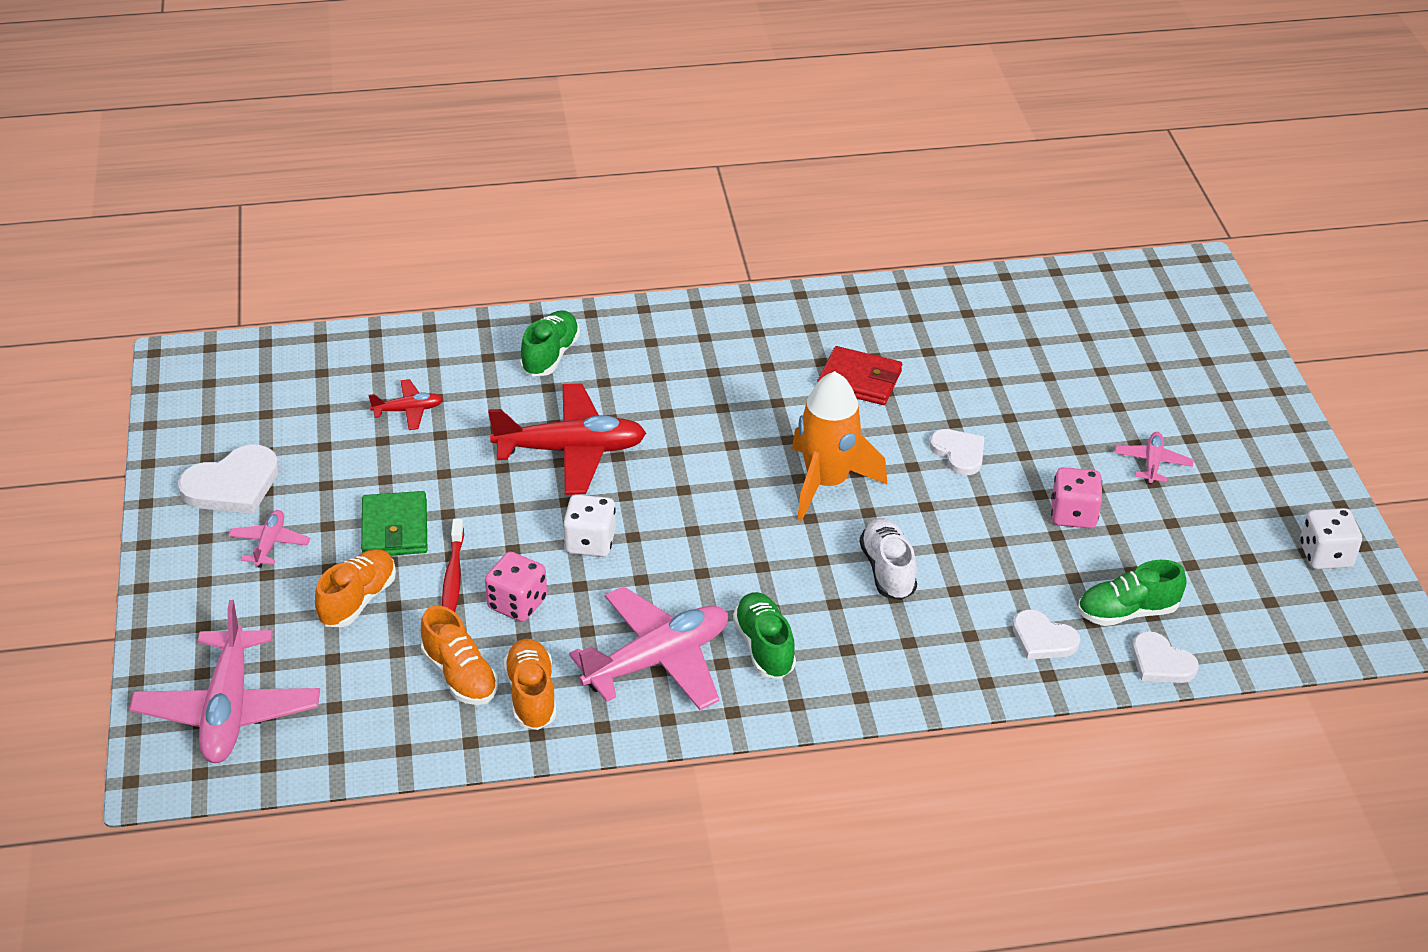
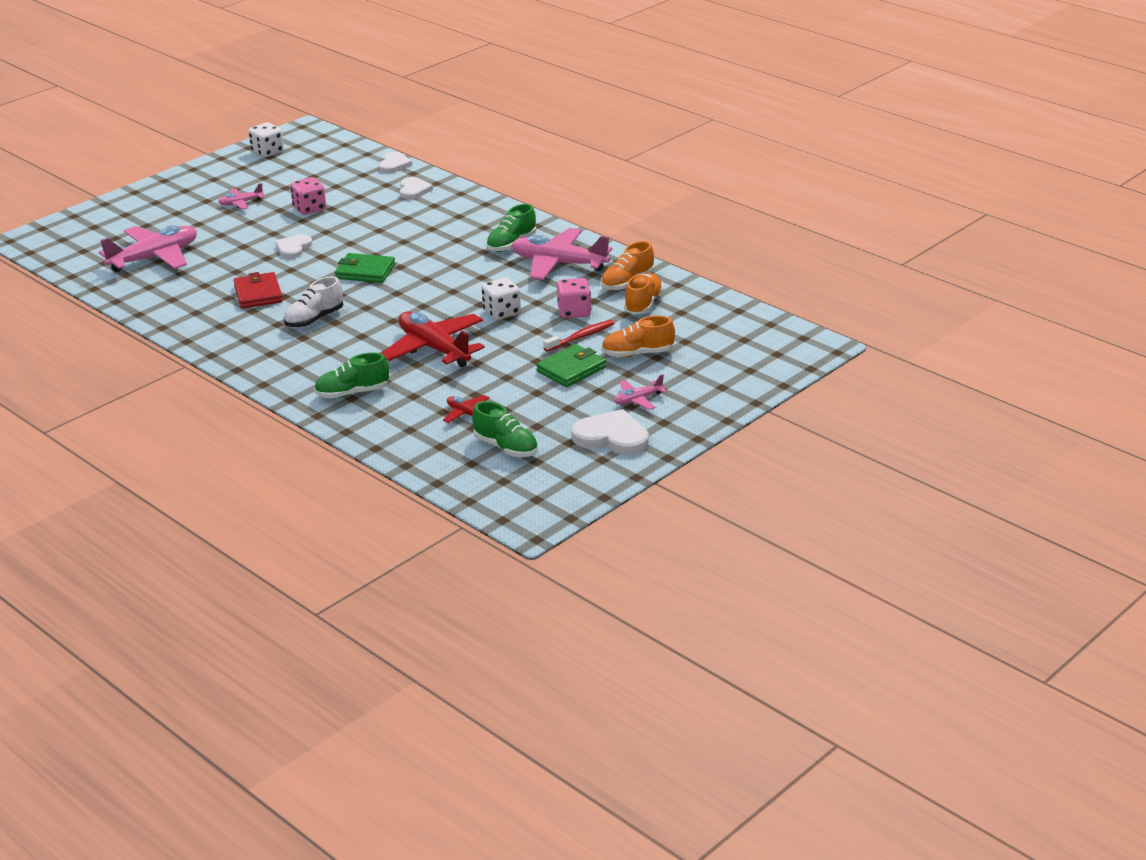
camera: 125 degrees left, 10 degrees down
(228, 709) = (758, 350): pink plane -> pink plane (154, 258)
(827, 483) = (365, 271): orange rocket -> green wallet
(887, 570) = (414, 236): white shoe -> white shoe (314, 319)
(1127, 612) = (368, 179): green shoe -> green shoe (506, 447)

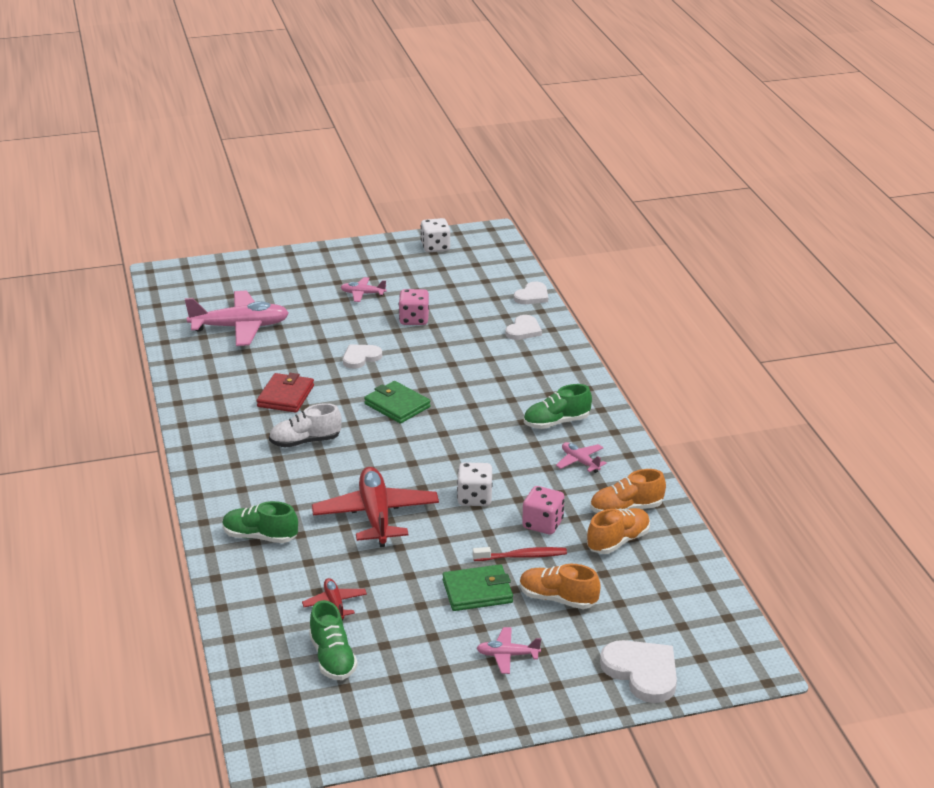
camera: 30 degrees right, 0 degrees up
(559, 264) = (580, 462): pink plane -> pink plane, size x0.48
(612, 437) = (441, 690): white heart -> white heart (642, 672)

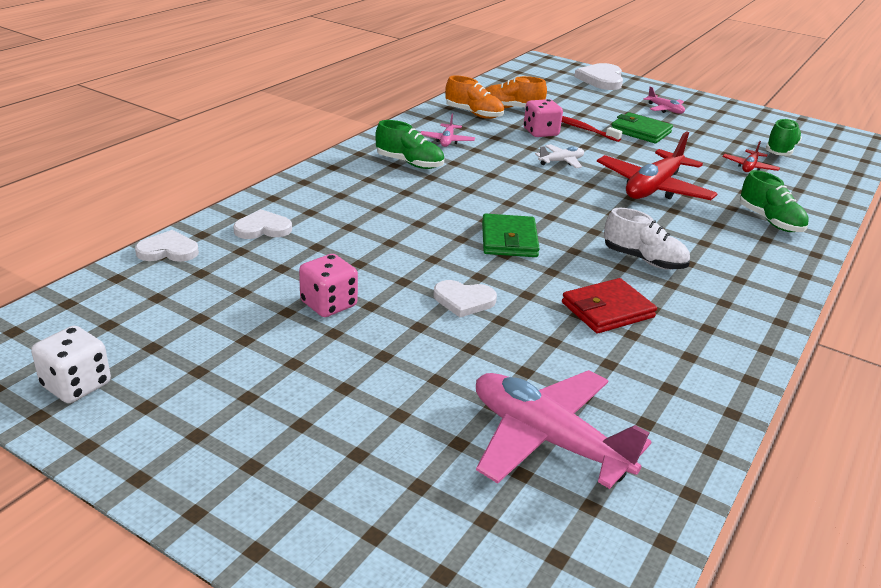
camera: 135 degrees left, 0 degrees up
(363, 294) = (310, 378): pink plane -> none
(474, 498) = (561, 161): white dice -> white plane
(557, 599) = (596, 110): orange shoe -> none

